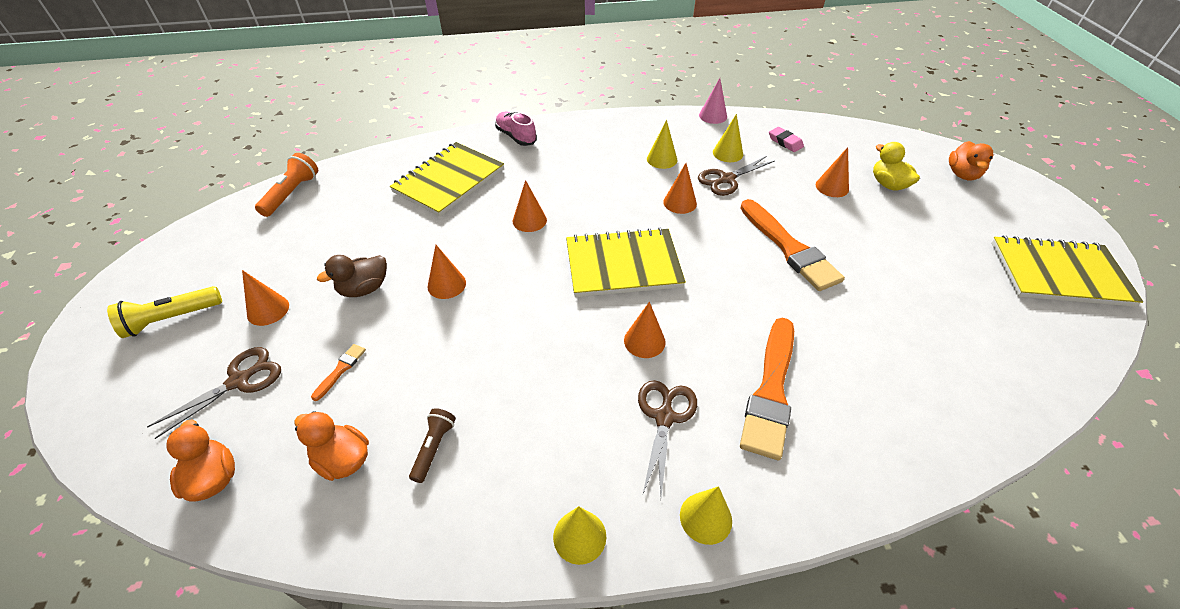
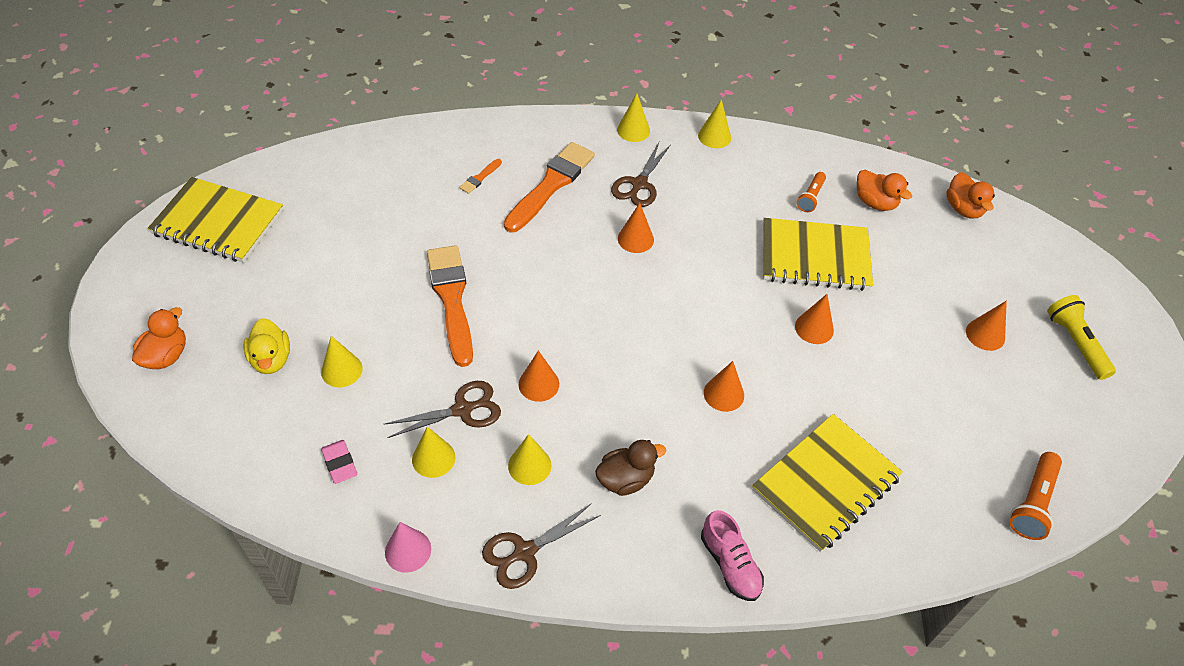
camera: 170 degrees left, 5 degrees up
(171, 319) = (1075, 343): yellow flashlight -> yellow flashlight turned 90 degrees counterclockwise
(239, 381) = (979, 272): brown scissors -> brown scissors (525, 552)
(340, 370) = (896, 265): orange brush -> orange brush (480, 178)
(364, 289) = (897, 340): brown duck -> brown duck (625, 479)
(434, 448) = (810, 197): brown flashlight -> orange flashlight
(623, 265) = (632, 315): yellow notebook -> yellow notebook (814, 257)
(832, 187) = (341, 370): orange cone -> yellow cone

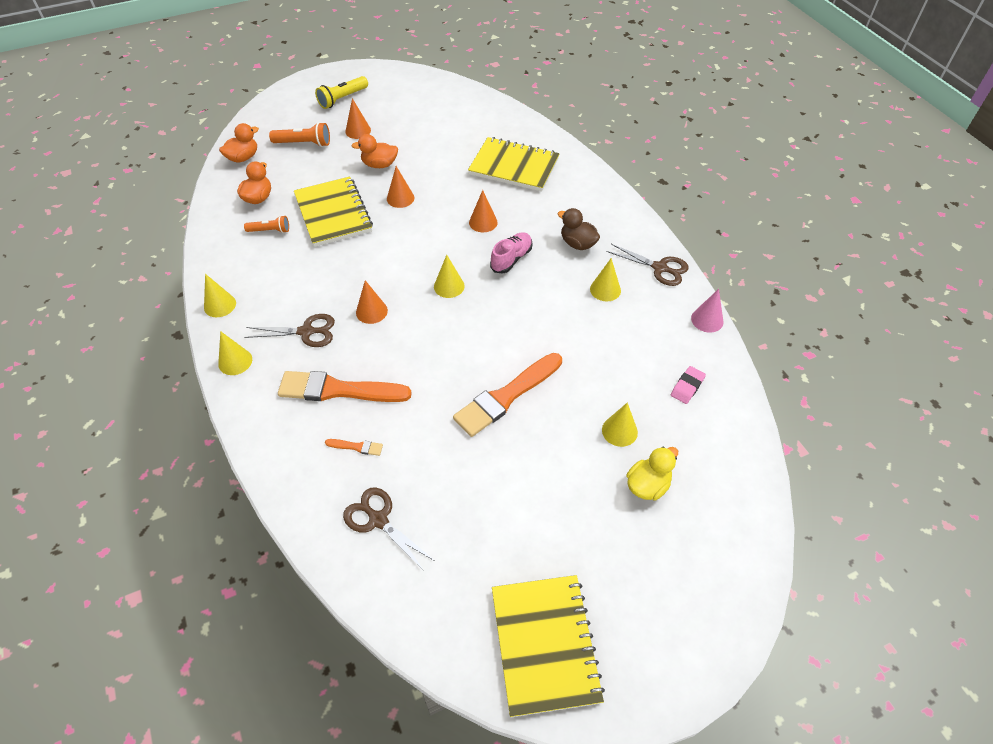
camera: 115 degrees left, 0 degrees up
(166, 356) = (706, 569): orange duck -> orange duck (379, 165)
(433, 458) = (640, 339): yellow cone -> yellow cone (449, 286)
(462, 410) = (594, 342): brown scissors -> brown scissors (378, 520)
(538, 384) = (543, 311): orange cone -> none
(730, 564) = (593, 187): pink shoe -> pink shoe (511, 259)
(1032, 503) = (468, 98): orange flashlight -> orange flashlight (304, 143)

